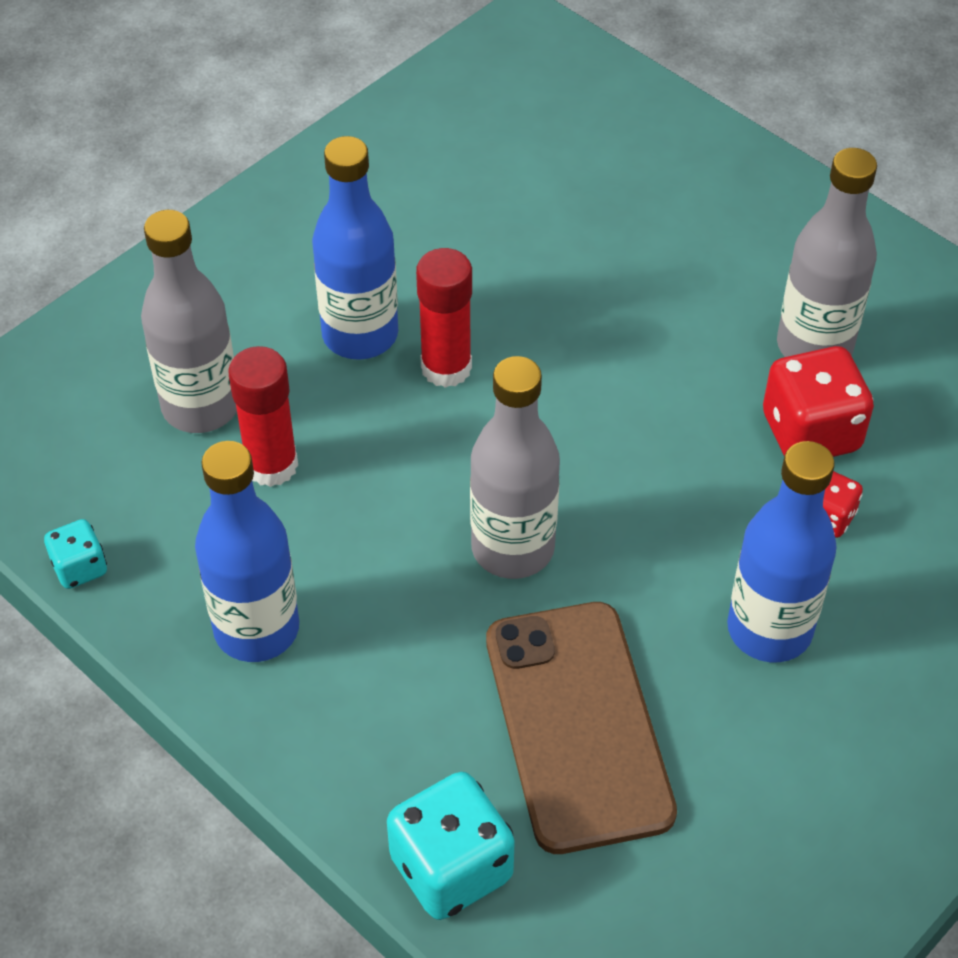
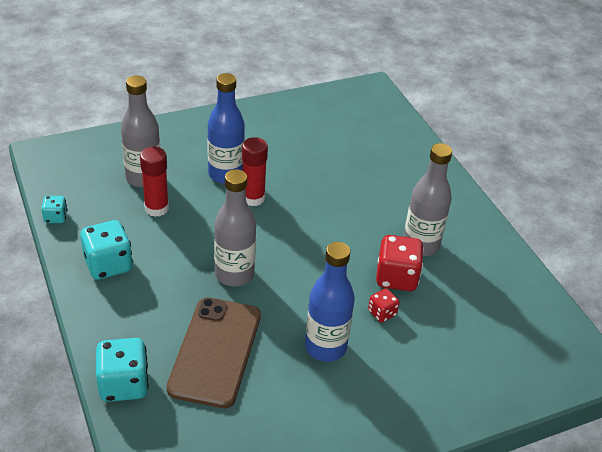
camera: 20 degrees right, 10 degrees down
(256, 629) = (108, 265): blue bottle -> turquoise dice

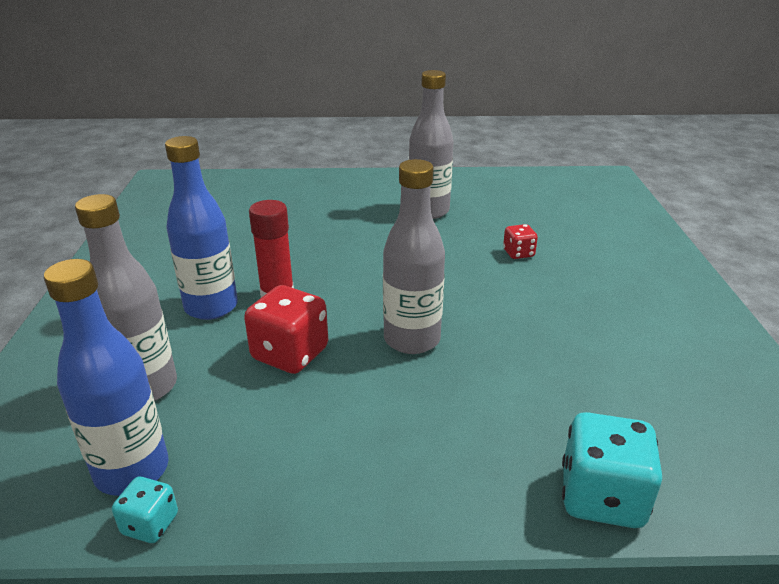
camera: 65 degrees left, 10 degrees down
(108, 265) = (324, 468): turquoise dice -> none
(156, 208) = (229, 386): red glue stick -> none
(215, 351) = (550, 385): brown phone -> none
(325, 347) = (560, 298): blue bottle -> blue bottle (132, 471)
(396, 277) = (469, 234): red dice -> red dice (290, 354)

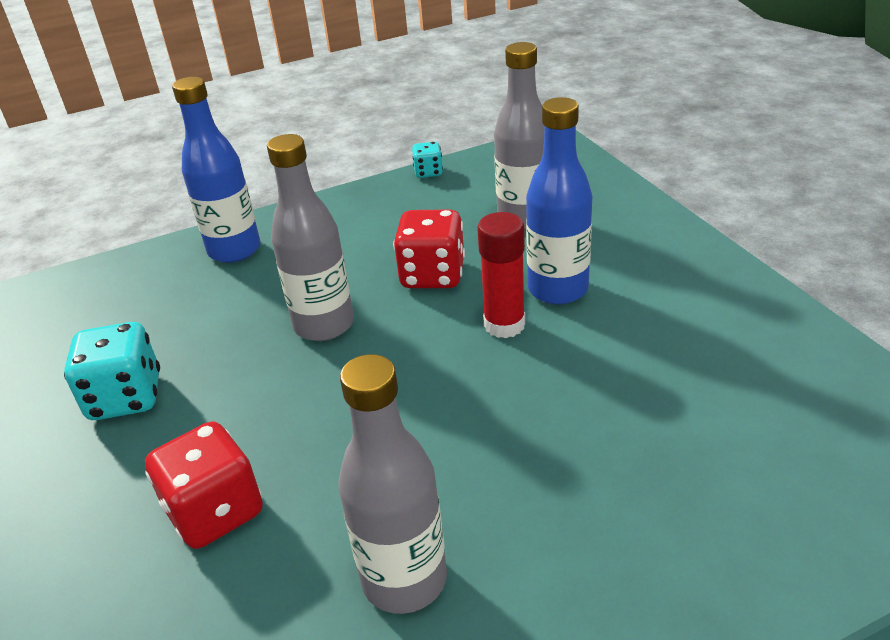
camera: 160 degrees right, 5 degrees up
(132, 471) = (468, 184): blue bottle -> blue bottle (234, 250)
(518, 253) = (215, 512): red dice -> red dice, size x1.85
(601, 497) = (146, 262): turquoise dice -> turquoise dice (126, 397)

